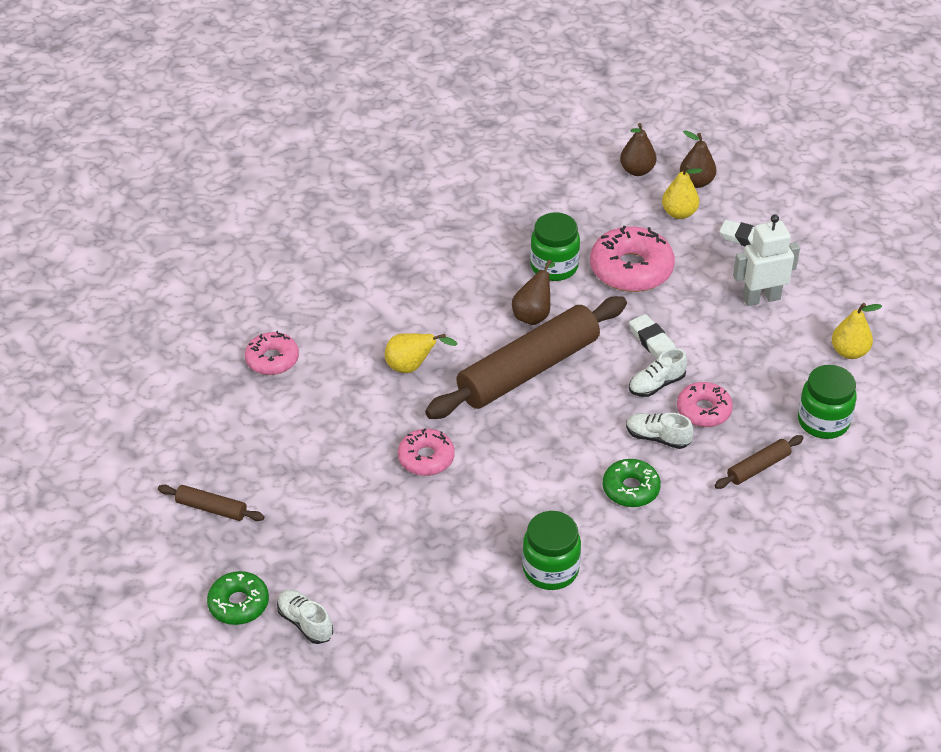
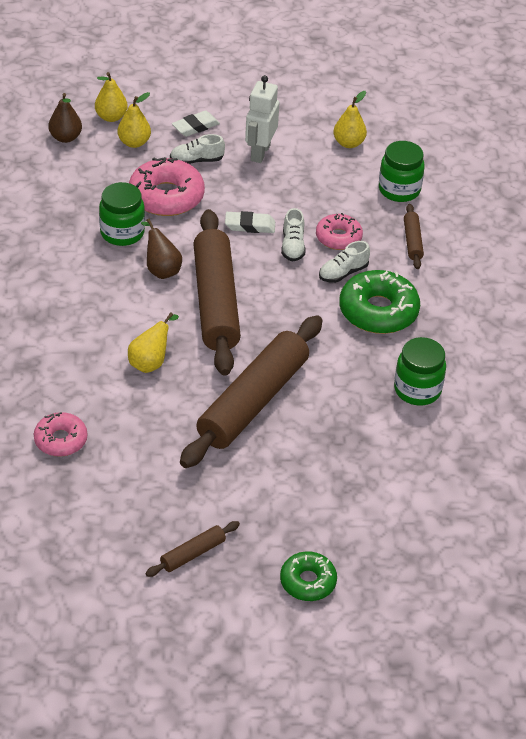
camera: 60 degrees left, 0 degrees up
(305, 622) = (358, 550): white shoe -> white shoe (196, 160)
(426, 458) = (253, 402): pink donut -> brown rolling pin
(630, 489) = (378, 311): green donut -> green donut, size x1.64
(696, 182) = (111, 117): brown pear -> yellow pear

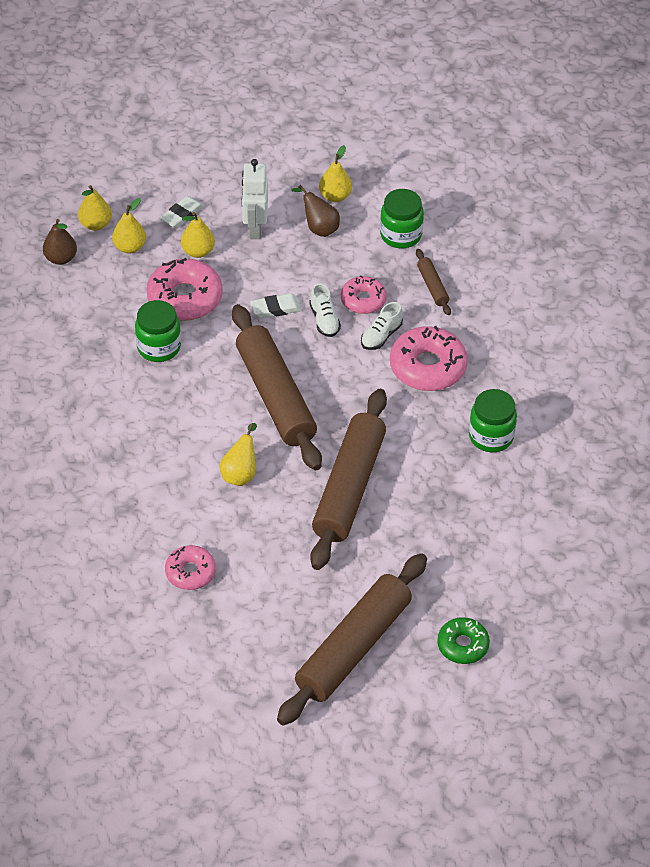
camera: 15 degrees left, 5 degrees up
(161, 269) = (211, 376): brown pear -> brown pear (319, 228)
(192, 554) = (353, 647): brown rolling pin -> brown rolling pin, size x2.34
(196, 160) = (198, 251): white shoe -> yellow pear
(378, 311) = (427, 367): green donut -> pink donut

